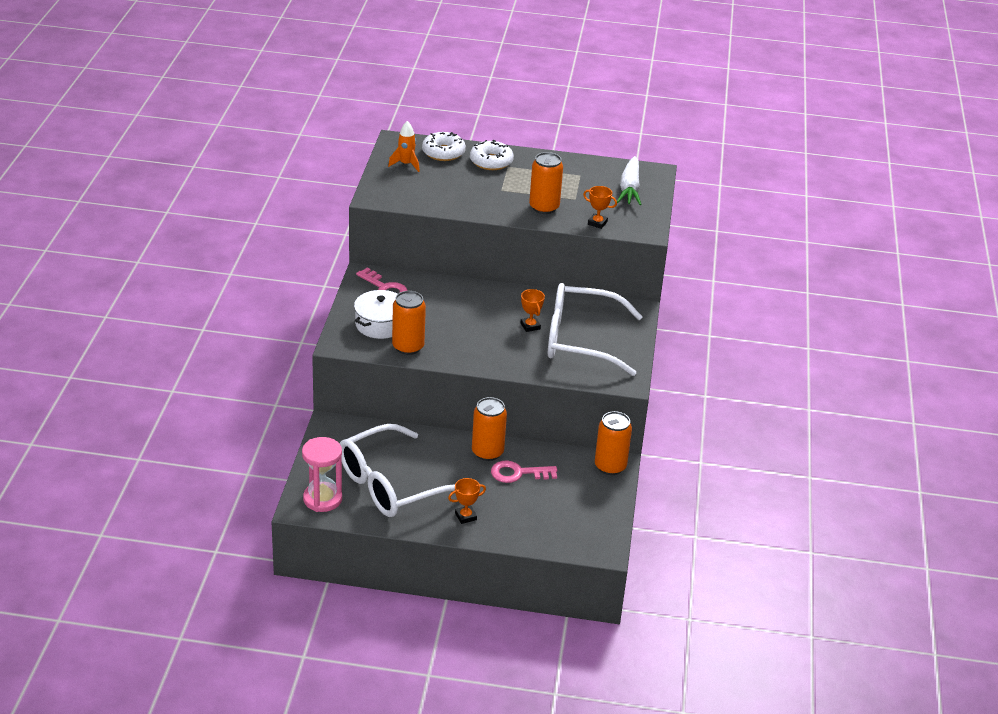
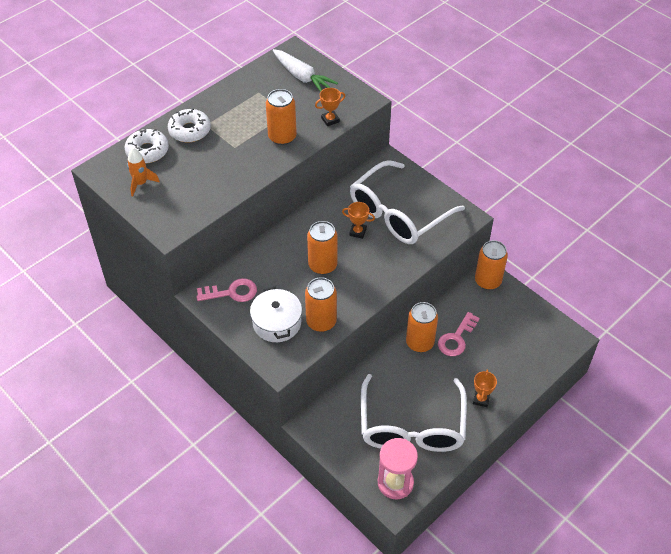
camera: 50 degrees left, 15 degrees up
(469, 322) = (322, 265): none -> orange can

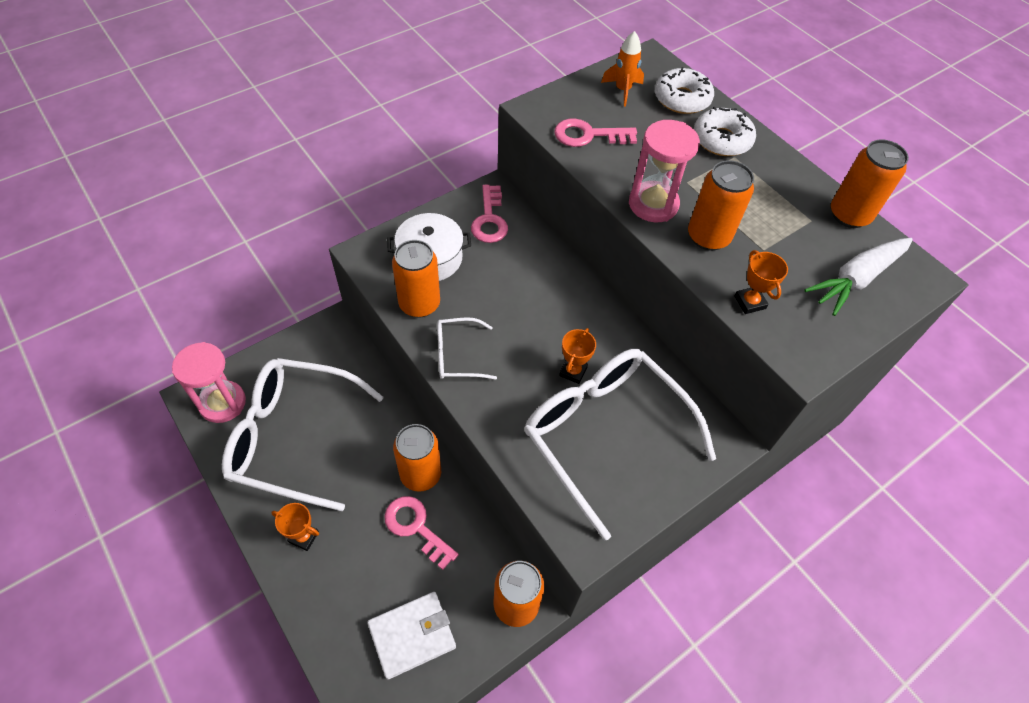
camera: 95 degrees right, 5 degrees up
(195, 199) = (588, 135): none -> pink key
(258, 163) = (653, 204): none -> pink hourglass
(322, 265) = (516, 319): orange can -> orange can (849, 215)
(359, 292) = (458, 355): none -> white glasses
(521, 328) = (412, 635): none -> white wallet

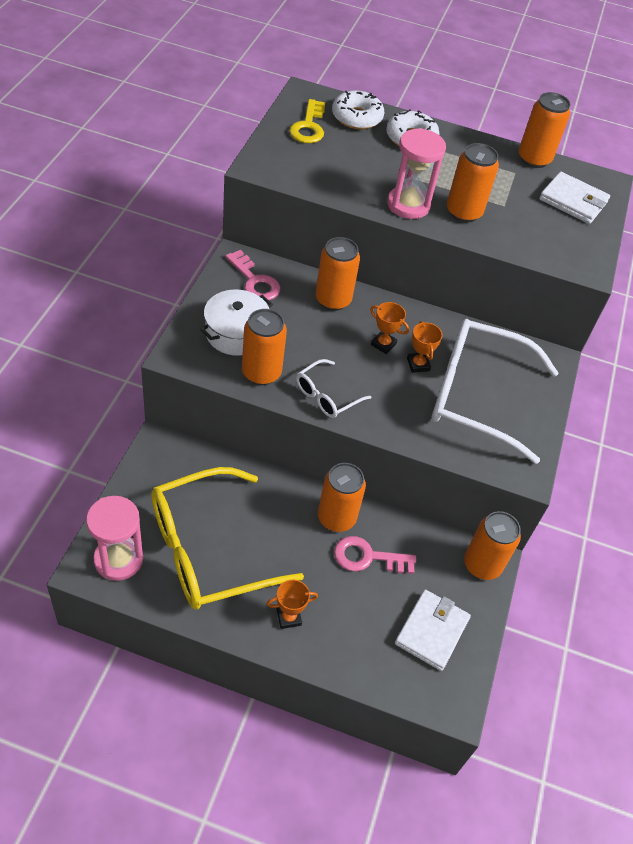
camera: 40 degrees left, 5 degrees down
(294, 437) = (209, 550): white glasses -> yellow glasses
(546, 269) = (333, 300): none -> orange can
(588, 135) = (316, 172): pink key -> none
(622, 90) = (308, 127): orange rocket -> yellow key
(749, 302) = (526, 245): orange trophy -> orange trophy (383, 344)
(856, 279) = (573, 201): white carrot -> white wallet

